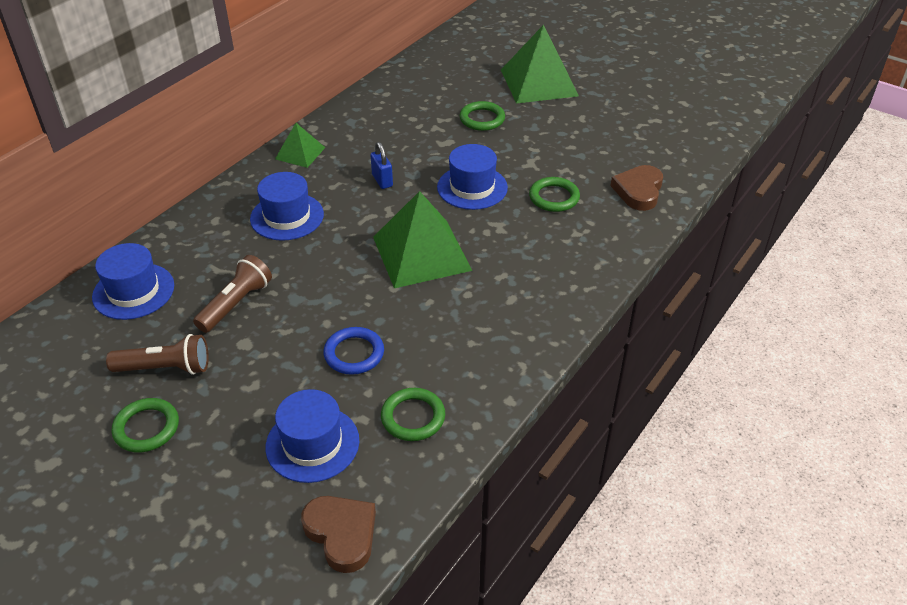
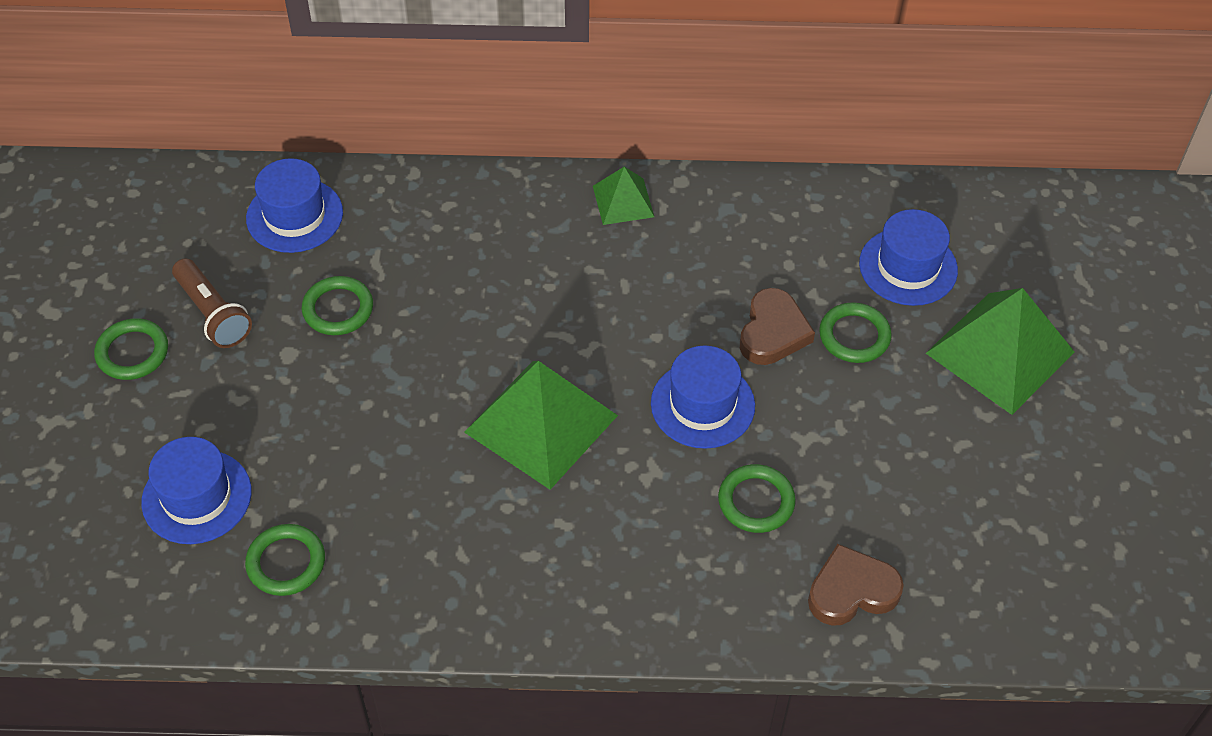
camera: 55 degrees right, 10 degrees up
(236, 303) = (338, 309): brown flashlight -> green ring
(287, 216) = (503, 262): blue hat -> blue hat (908, 267)
(342, 534) = (105, 589): brown heart -> brown heart (773, 332)
(354, 353) = (339, 456): blue ring -> none
(382, 180) = (639, 308): blue padlock -> none

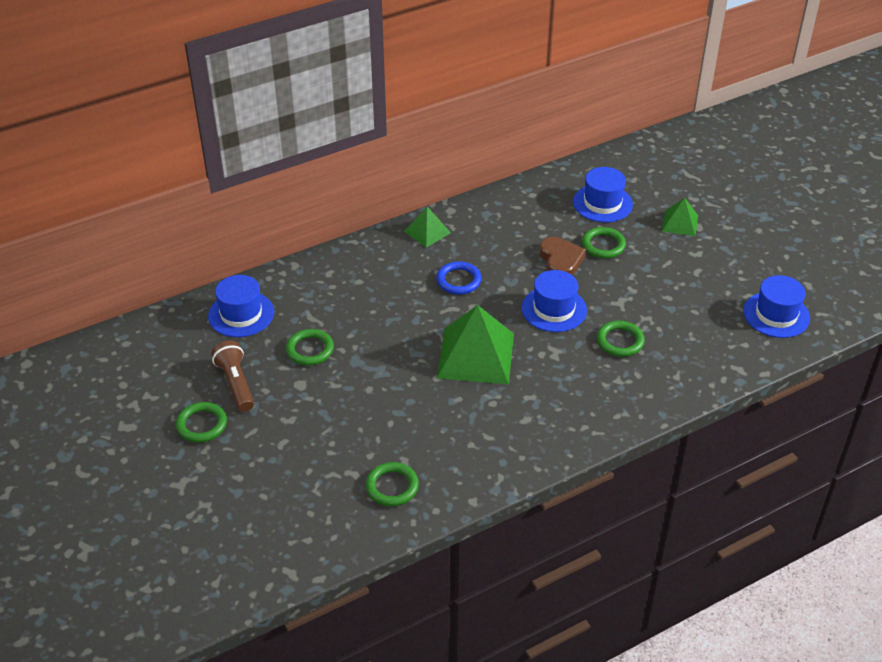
camera: 30 degrees left, 10 degrees down
(196, 497) = (309, 479): blue hat -> blue hat (776, 315)
(213, 314) = (235, 384): brown flashlight -> brown flashlight turned 135 degrees counterclockwise
(607, 297) = (458, 280): none -> blue ring
(851, 591) = (701, 359): brown heart -> none
(1000, 352) = (680, 223): green pyramid -> green pyramid, size x0.53

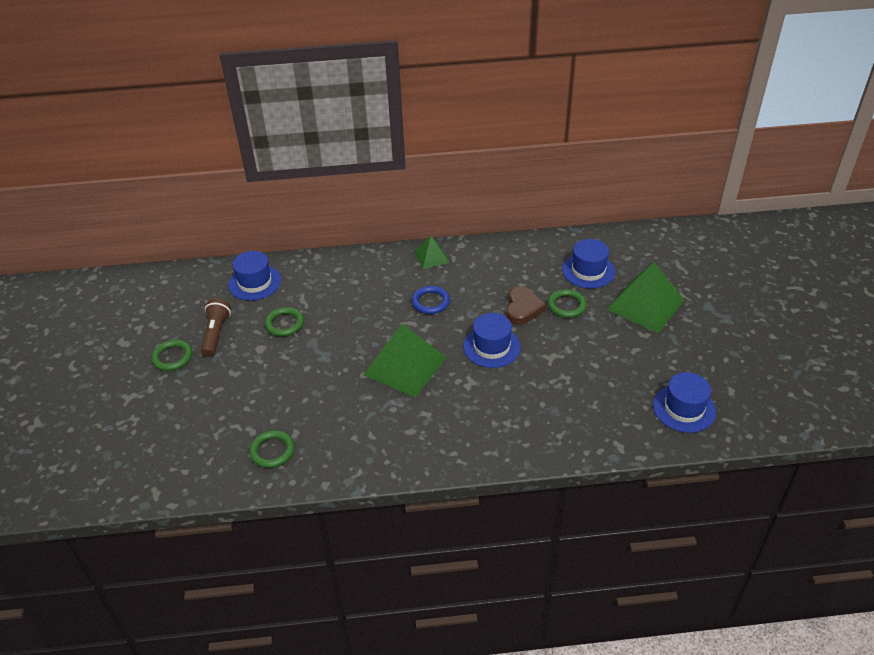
camera: 25 degrees right, 0 degrees up
(620, 341) = (529, 390): green ring -> none
(680, 223) = (645, 304): green pyramid -> green pyramid, size x1.90

